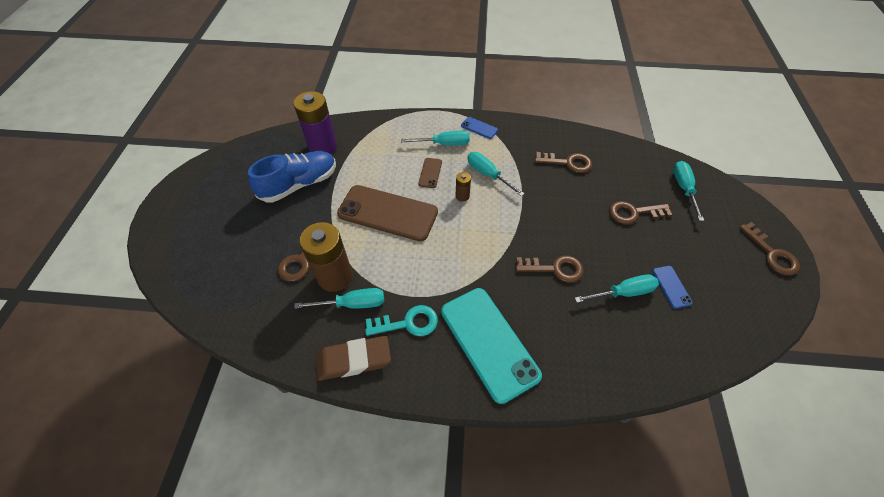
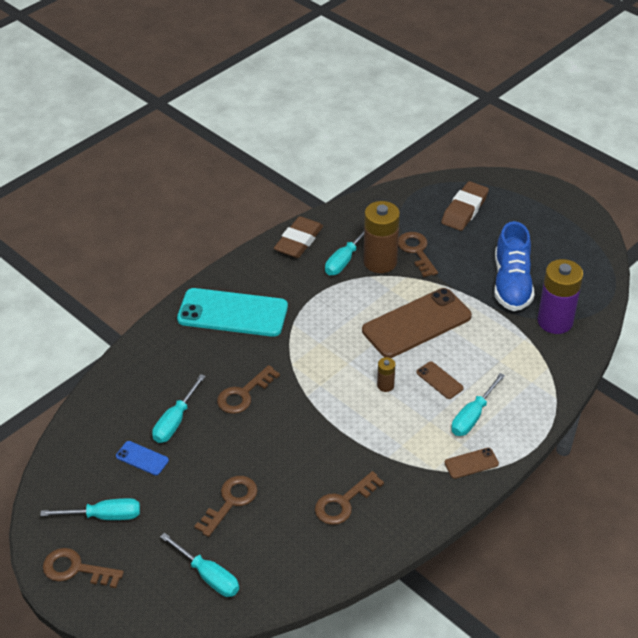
camera: 130 degrees right, 10 degrees down
(220, 258) = (464, 210): none -> brown eraser
(408, 323) = (296, 280): turquoise key -> none
(479, 128) = (471, 463): blue phone -> brown phone
(488, 174) = (394, 423): turquoise screwdriver -> turquoise screwdriver (104, 516)

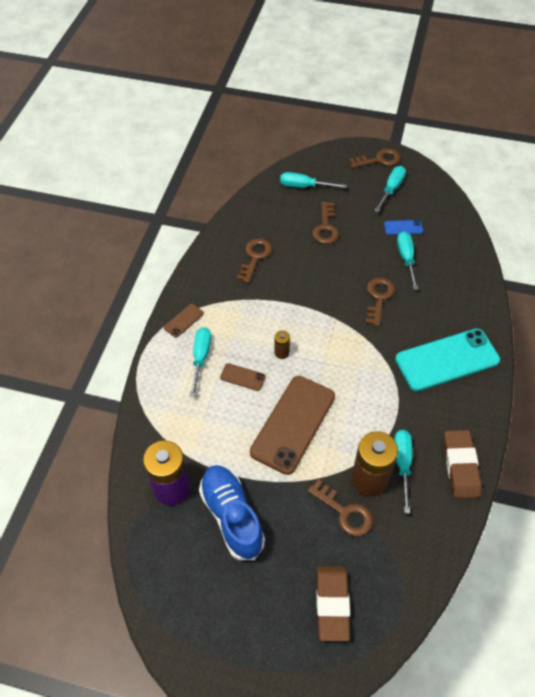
camera: 150 degrees right, 10 degrees up
(104, 516) = (391, 189): turquoise screwdriver -> turquoise screwdriver turned 150 degrees clockwise

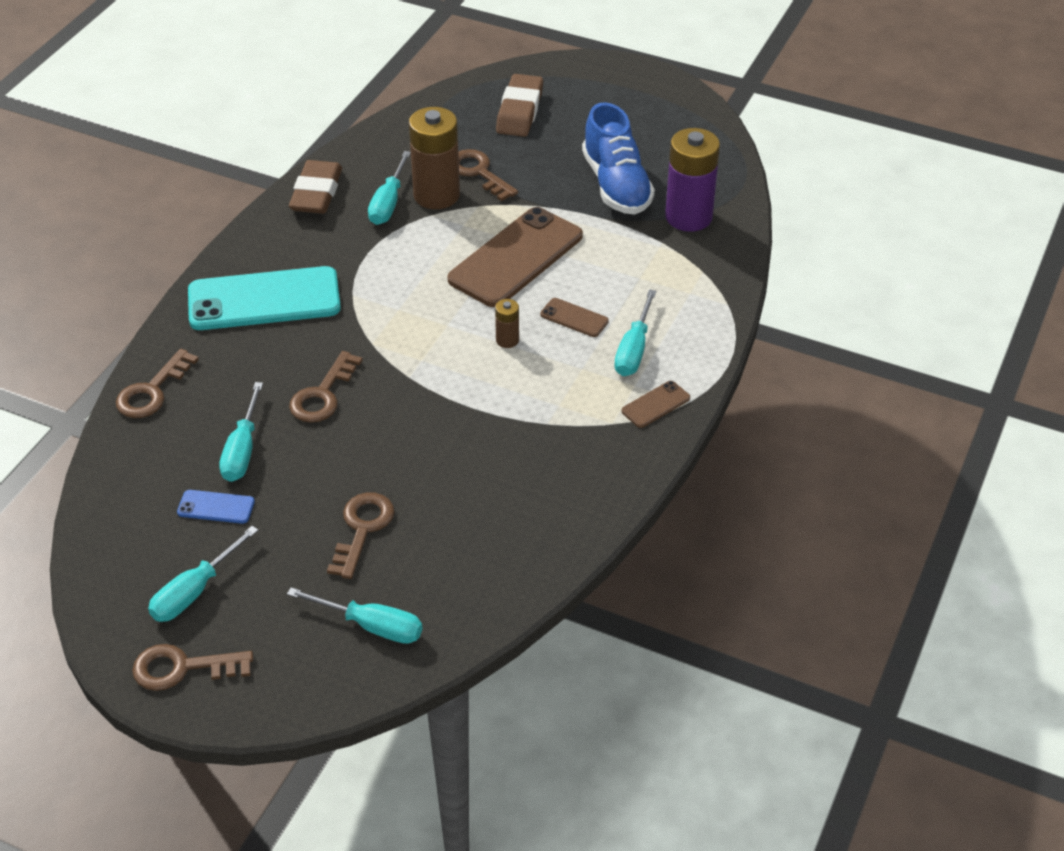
camera: 170 degrees left, 10 degrees down
(255, 257) = (513, 491): brown key -> brown key (152, 391)

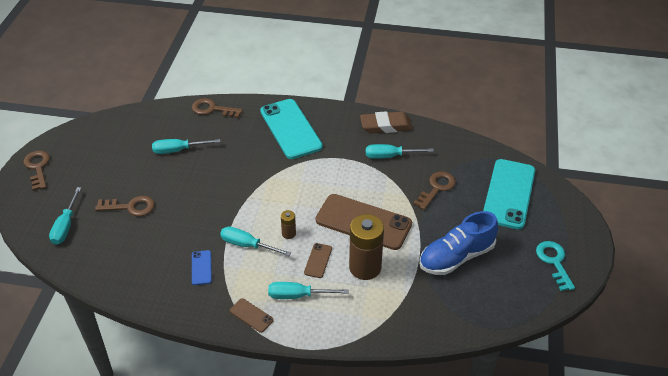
camera: 75 degrees right, 0 degrees up
(194, 592) = (84, 159): turquoise screwdriver -> turquoise screwdriver (247, 245)
(216, 507) = (138, 151): blue phone -> blue phone (201, 267)
(323, 395) = (224, 168): brown key -> none
(436, 195) = (406, 174): brown battery -> brown battery (365, 267)
(520, 111) = (509, 194): brown eraser -> turquoise phone
(654, 106) = (554, 262): none -> turquoise key
(688, 217) = (440, 302): purple battery -> none

